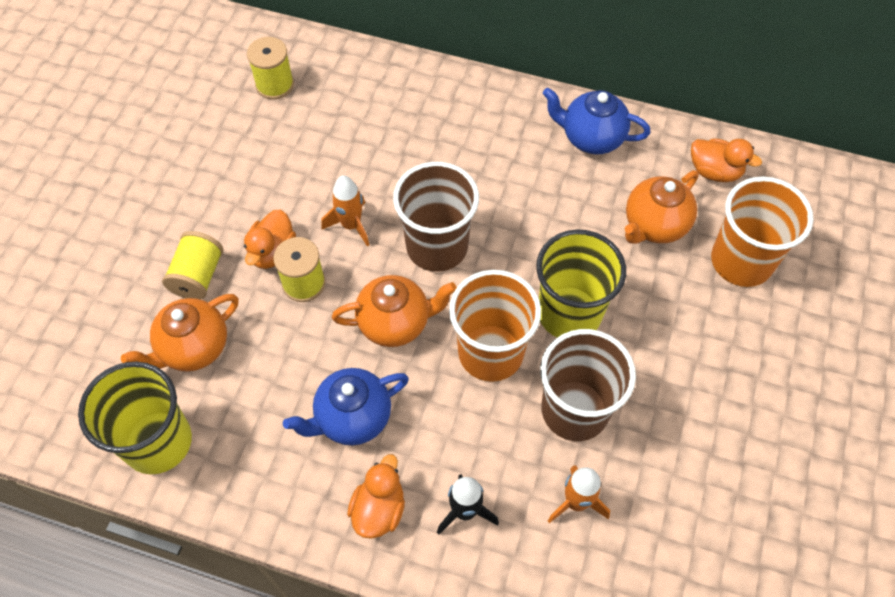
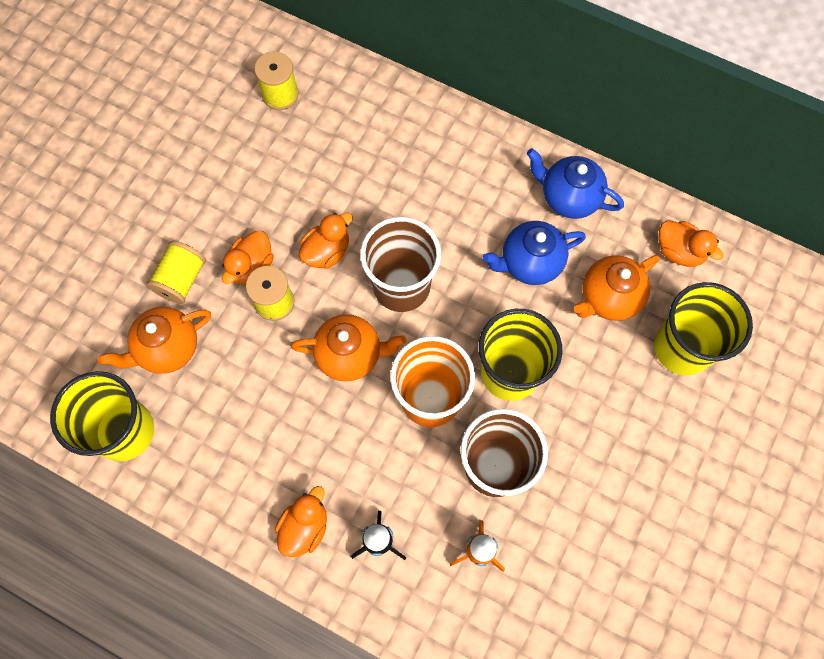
camera: 10 degrees right, 10 degrees up
(351, 225) = (327, 251): orange rocket -> orange duck
(352, 418) = (296, 438): blue teapot -> blue teapot (529, 263)
(741, 261) = (682, 347): orange cup -> yellow cup

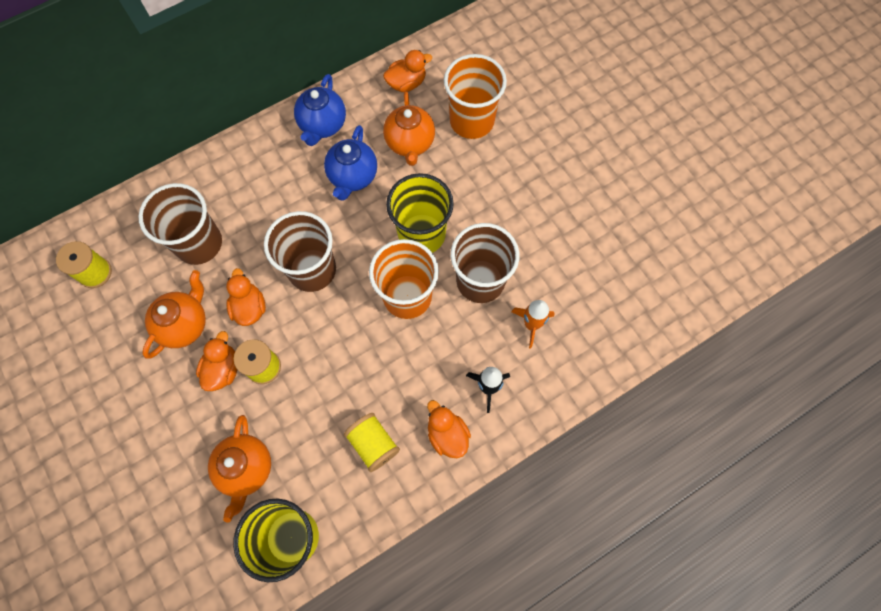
camera: 60 degrees left, 0 degrees up
(182, 279) = (196, 429): yellow spool -> yellow spool (373, 444)
(251, 266) = (223, 369): orange duck -> orange duck turned 135 degrees counterclockwise
(350, 355) = (340, 334): orange teapot -> orange teapot (185, 324)
(364, 164) = (199, 243): none -> brown cup
(568, 197) = (322, 125): blue teapot -> blue teapot turned 45 degrees counterclockwise
(682, 347) = (472, 121): yellow cup -> orange cup

